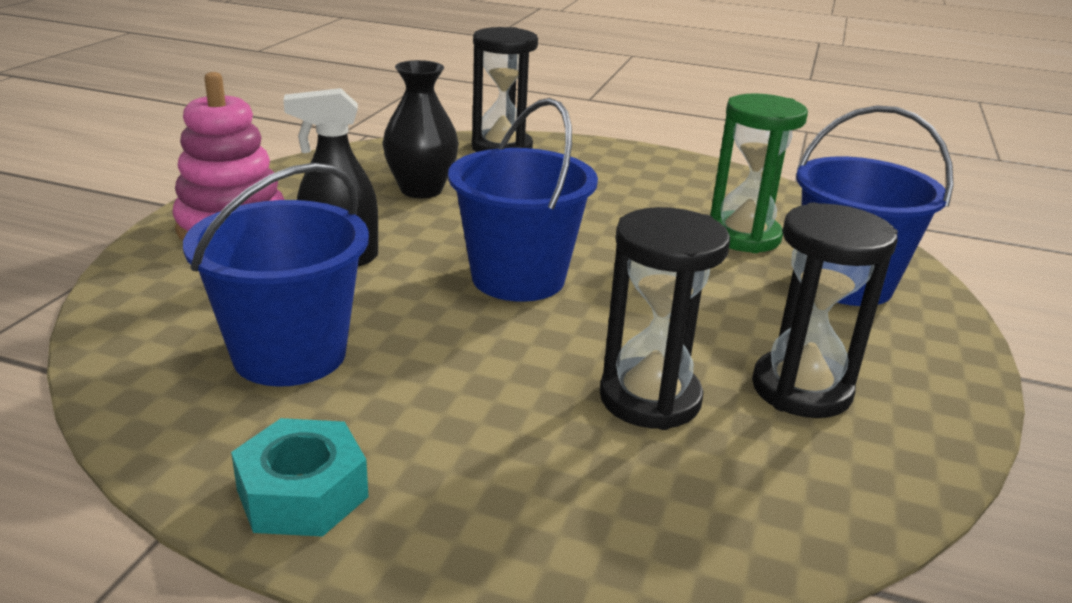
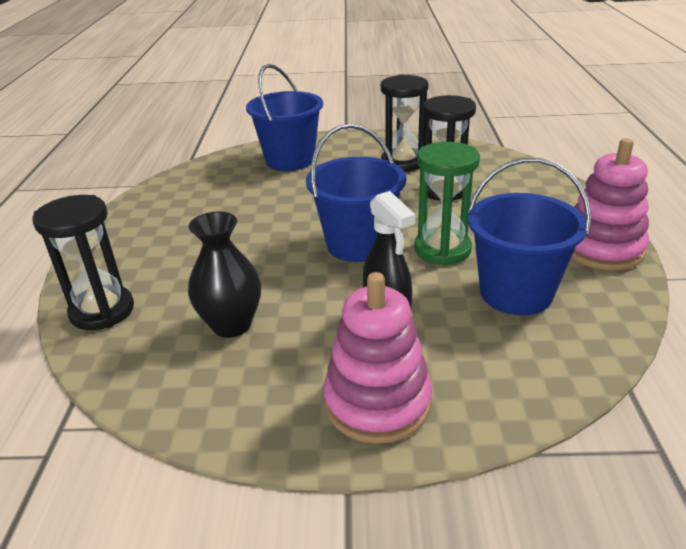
camera: 105 degrees left, 5 degrees up
(302, 493) = (601, 249): turquoise nut -> pink stacking toy
(743, 236) = (246, 188): green hourglass -> green hourglass (442, 249)

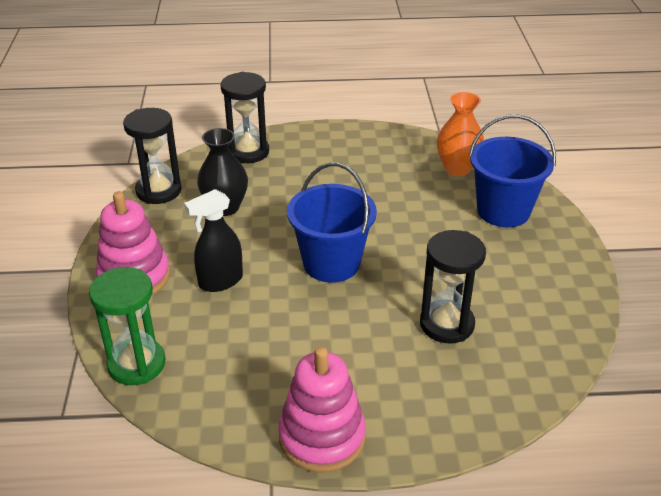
camera: 85 degrees right, 5 degrees up
(214, 176) = (457, 168): none -> orange vase
(403, 163) = (513, 294): black hourglass -> black hourglass (158, 191)
(442, 249) = (322, 316): green hourglass -> green hourglass (136, 364)
(516, 293) = (248, 359): blue bucket -> none

